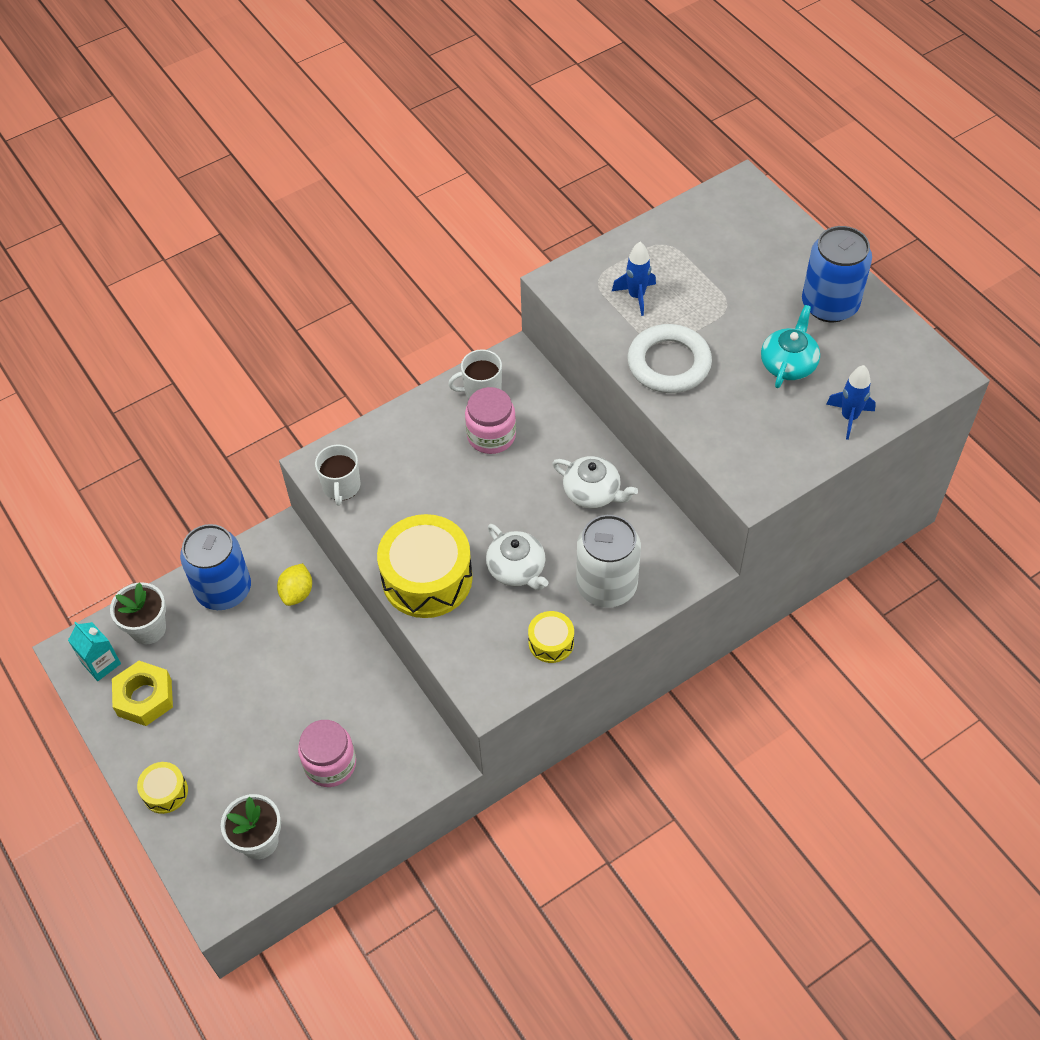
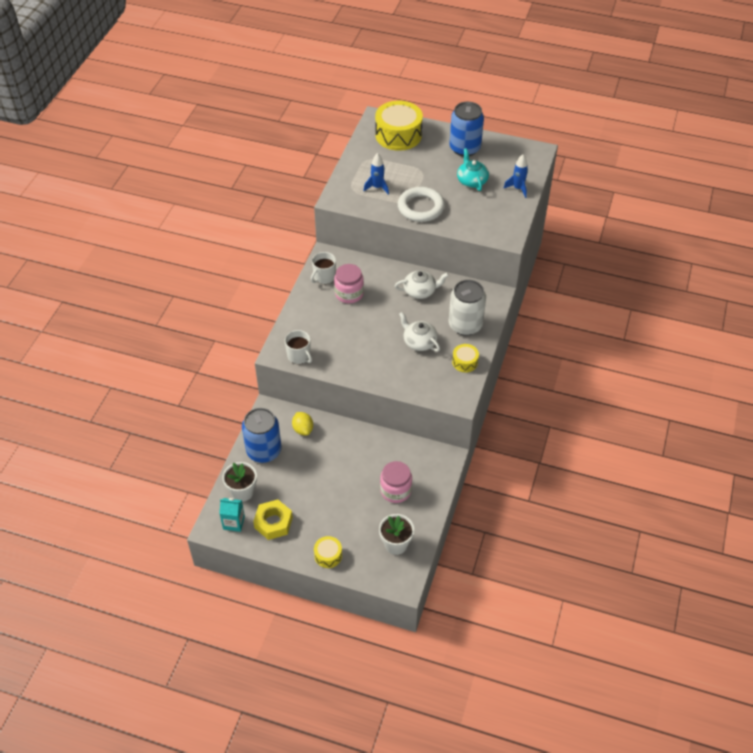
camera: 40 degrees left, 5 degrees down
(427, 578) = (382, 370): yellow drum -> yellow drum (398, 135)
(517, 569) = (419, 342): white teapot -> white teapot turned 150 degrees counterclockwise

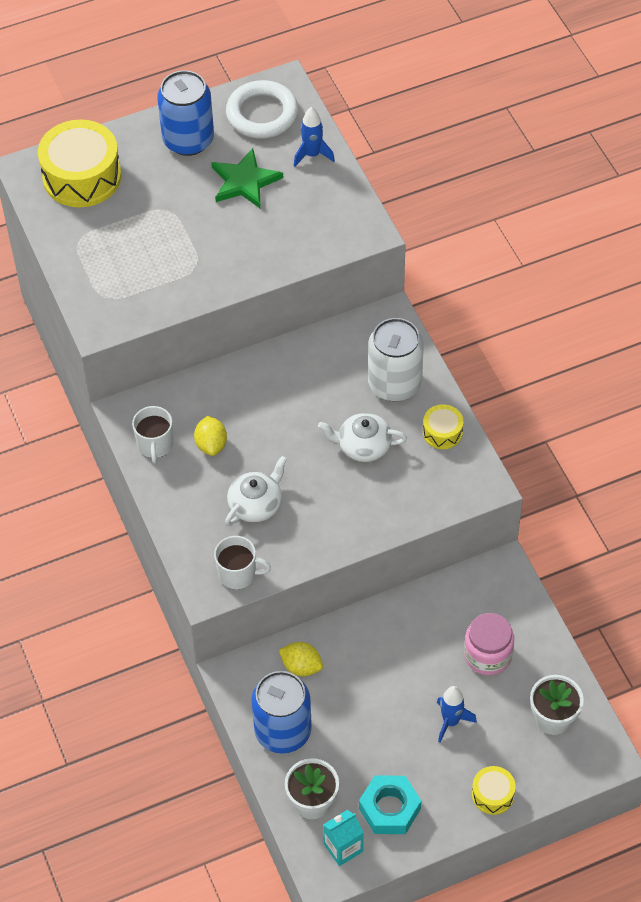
camera: 40 degrees left, 5 degrees up
(273, 523) = (389, 809): yellow nut -> turquoise nut
(349, 294) = (211, 444): pink jar -> yellow lemon
(377, 187) = (135, 272): blue rocket -> blue rocket (451, 722)
(420, 207) = (220, 263): white ring -> white ring (262, 114)
(420, 291) = (295, 377): white teapot -> white teapot (256, 504)
(471, 180) = (245, 181): turquoise teapot -> green star

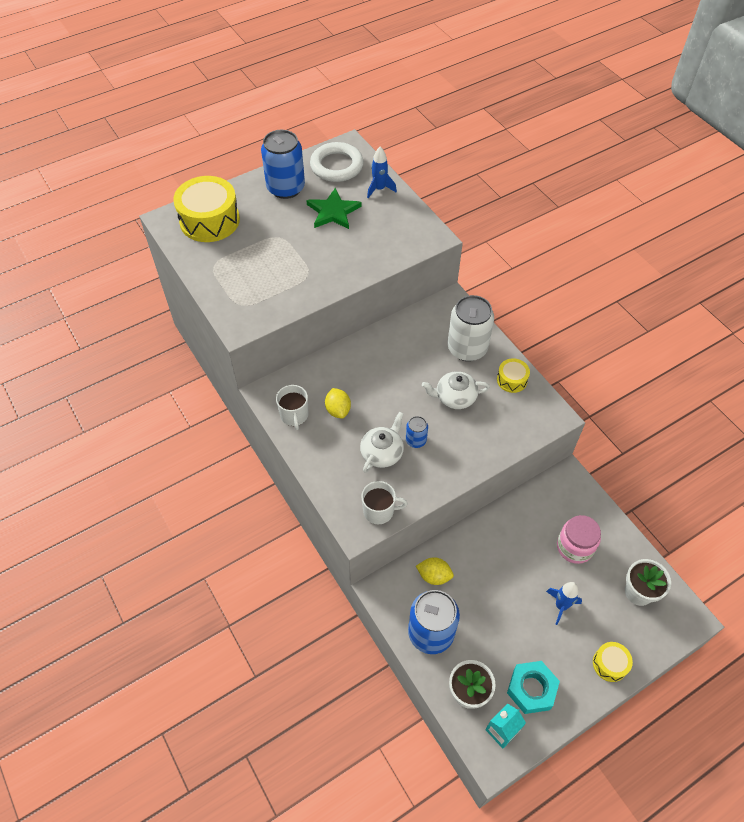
camera: 10 degrees left, 0 degrees up
(301, 494) = (416, 440): none -> blue can

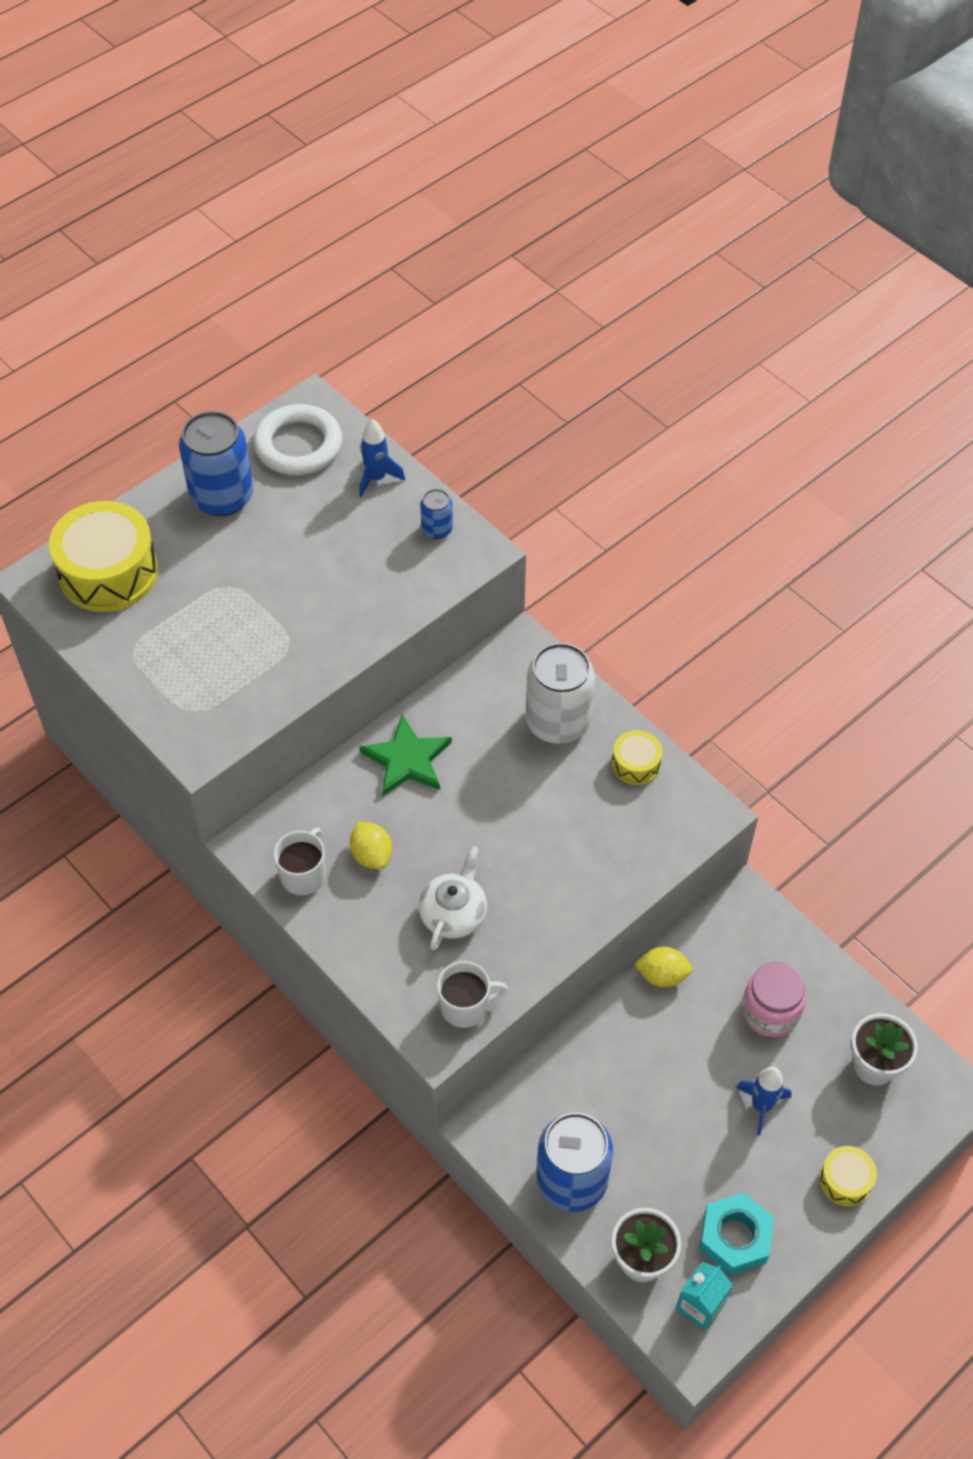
camera: 10 degrees left, 0 degrees up
(294, 415) = (304, 875): white mug -> white mug turned 135 degrees counterclockwise
(333, 212) = (309, 529): green star -> green star (407, 760)
(416, 440) = (502, 885): blue can -> blue can (437, 529)
(434, 576) = (562, 1092): yellow lemon -> yellow lemon (662, 975)
(455, 397) = (551, 806): white teapot -> none

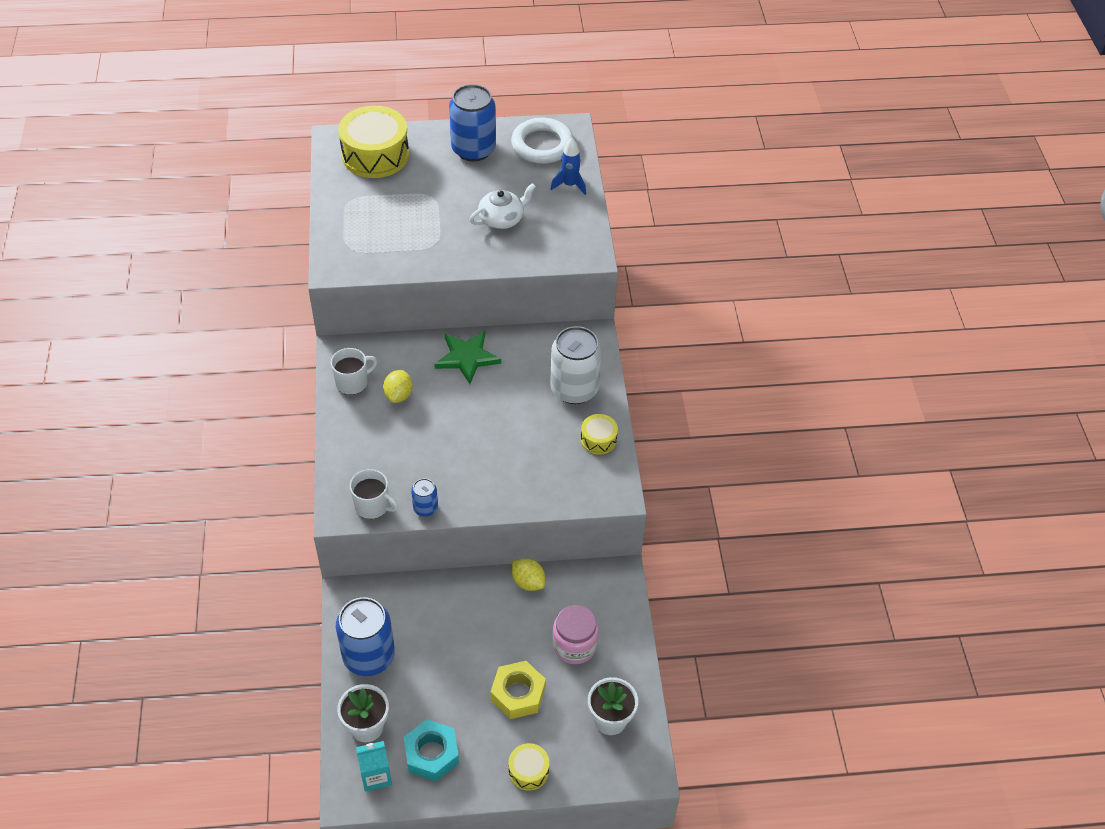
camera: 35 degrees right, 5 degrees down
(437, 529) = (577, 230): blue can -> blue can (425, 508)
(454, 913) = (414, 453): white teapot -> white teapot (502, 219)
(761, 1106) = (518, 694): blue rocket -> yellow nut

